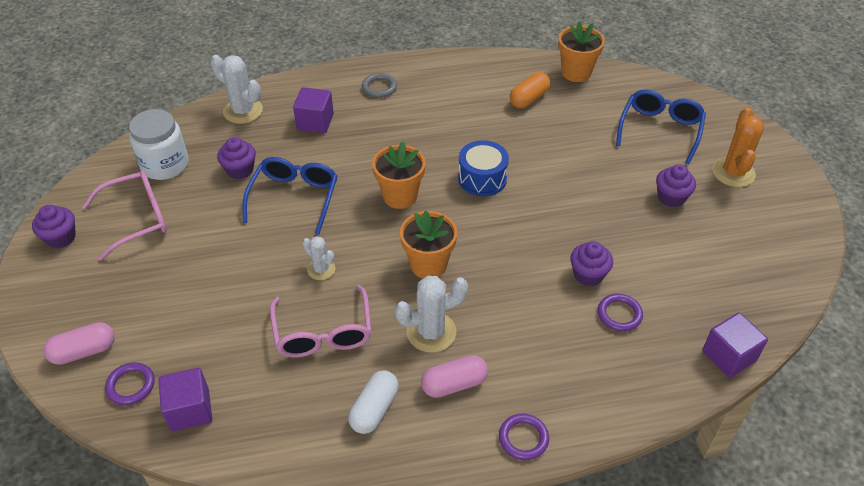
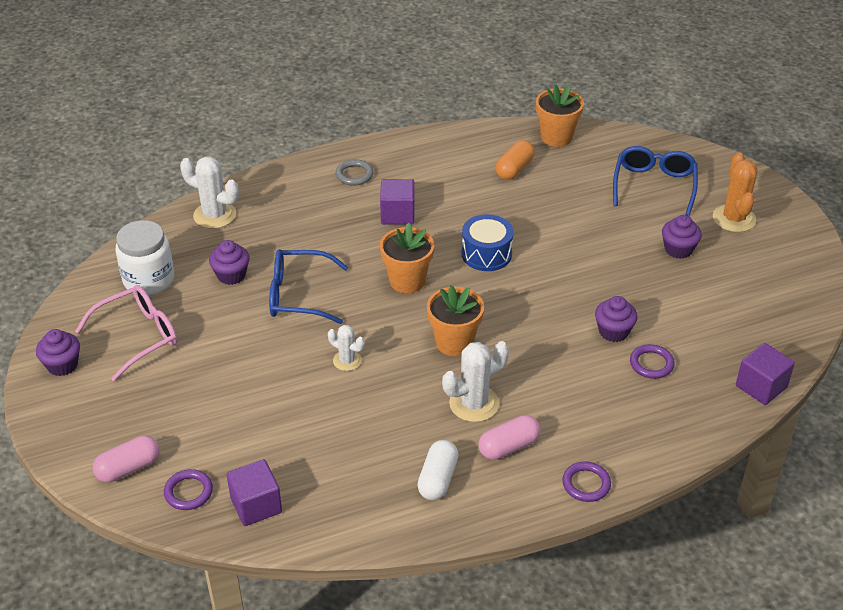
camera: 10 degrees left, 5 degrees down
(294, 197) = (298, 295): blue glasses -> blue glasses turned 90 degrees counterclockwise
(315, 122) = (296, 217): purple cube -> purple cube (397, 214)
(323, 333) = (367, 419): pink glasses -> none

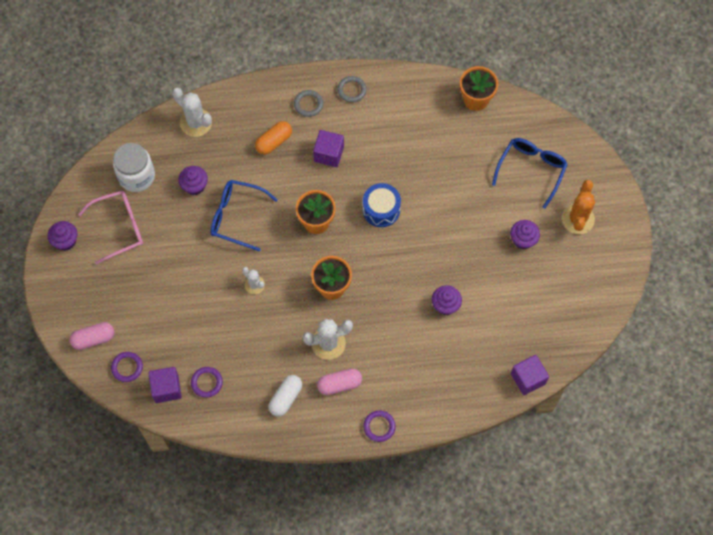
camera: 15 degrees right, 25 degrees up
(403, 154) = (352, 90): none -> grey ring
(514, 169) = (431, 127): orange capsule -> orange capsule (274, 142)
(651, 364) = (460, 340): purple ring -> purple ring (207, 382)

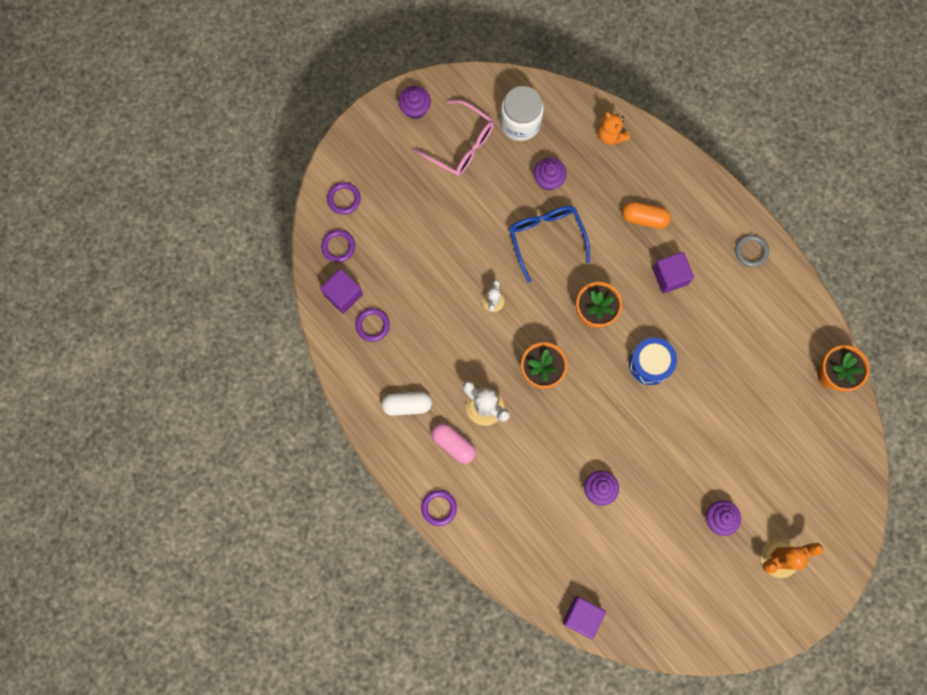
camera: 55 degrees right, 10 degrees up
(93, 339) = (344, 199): pink capsule -> purple ring
(196, 122) = (610, 135): white cactus -> orange teddy bear
(308, 104) = (706, 222): grey ring -> none
(531, 170) = (798, 478): blue glasses -> none

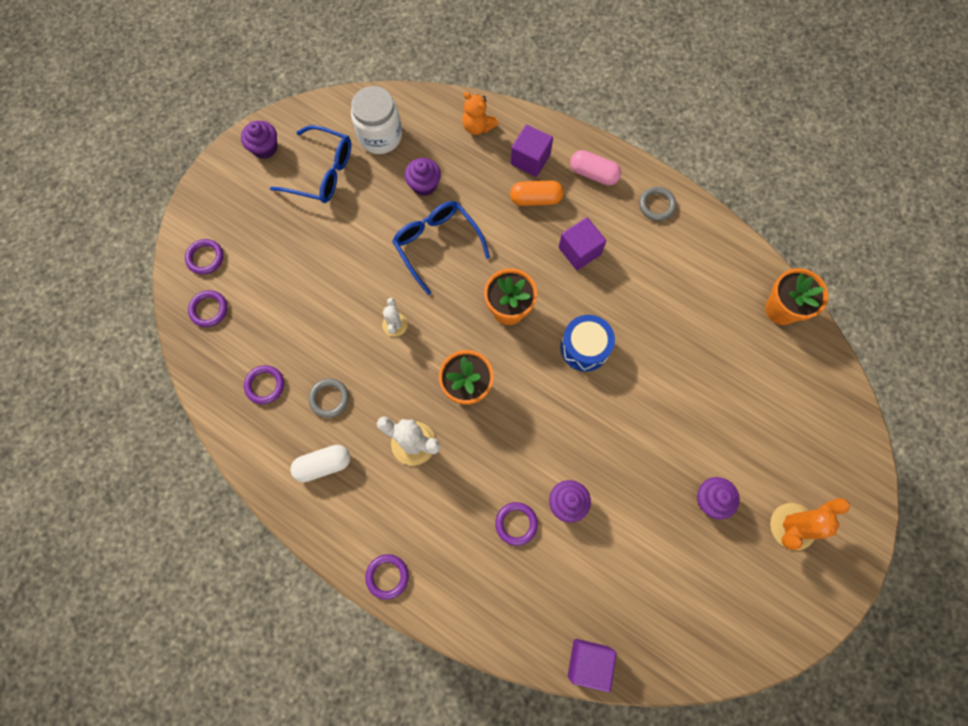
camera: 15 degrees left, 5 degrees down
(343, 294) = (224, 360): purple cube -> purple cube (530, 159)
(423, 350) = (329, 398): none -> grey ring
(453, 444) = (387, 496): pink capsule -> pink capsule (593, 174)
(461, 145) = (322, 172): pink glasses -> blue glasses
(553, 494) = (516, 524): none -> purple ring

